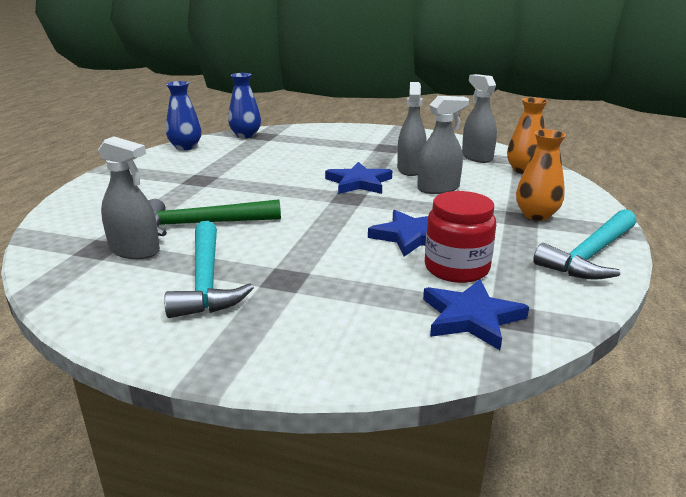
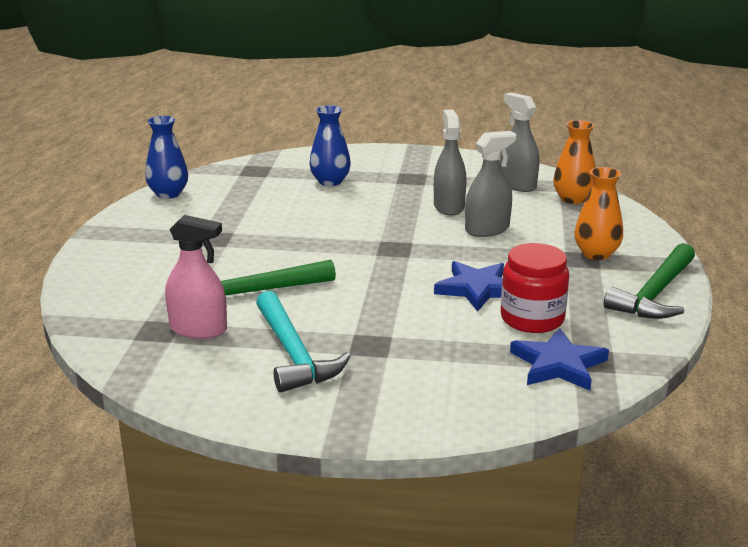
camera: 10 degrees left, 0 degrees up
(134, 250) = (198, 329): grey spray bottle -> pink spray bottle
(245, 135) = (233, 171): blue vase -> blue vase (330, 181)
(359, 182) = (398, 228): blue star -> none
(590, 255) = (655, 294): turquoise hammer -> green hammer

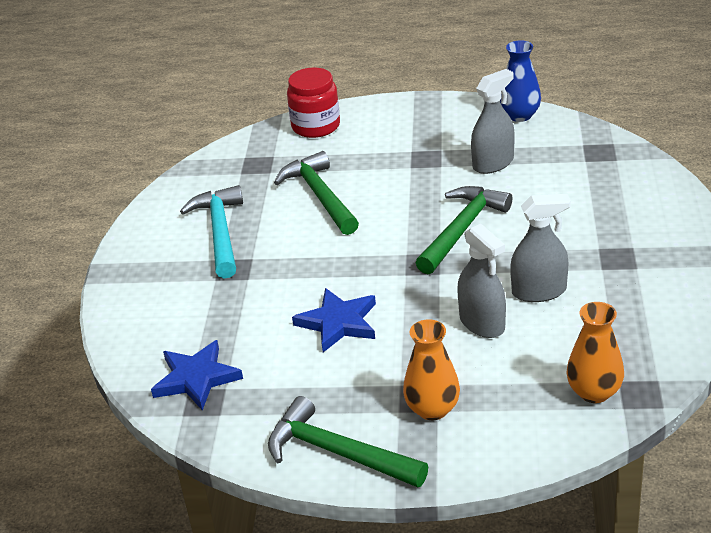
camera: 90 degrees right, 10 degrees up
(198, 329) = (258, 182): pink spray bottle -> none
(294, 354) = (220, 232): turquoise hammer -> turquoise hammer turned 105 degrees clockwise
(330, 181) = (585, 202): blue vase -> none
(348, 229) = (462, 229): none -> green hammer
(517, 185) = (626, 343): grey spray bottle -> grey spray bottle (493, 163)
(532, 319) = (279, 361): red jar -> red jar (316, 126)

